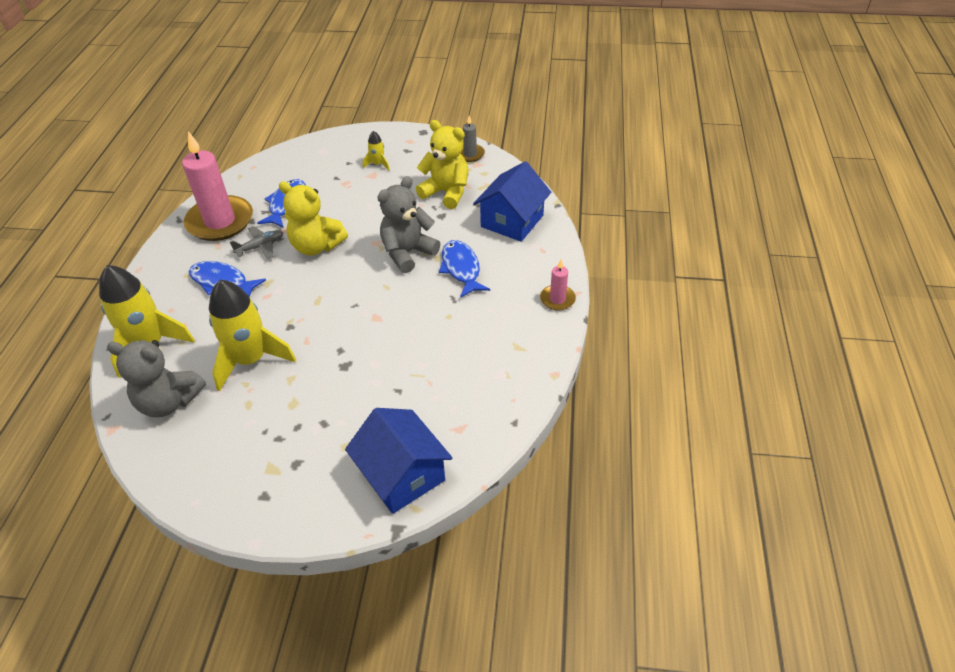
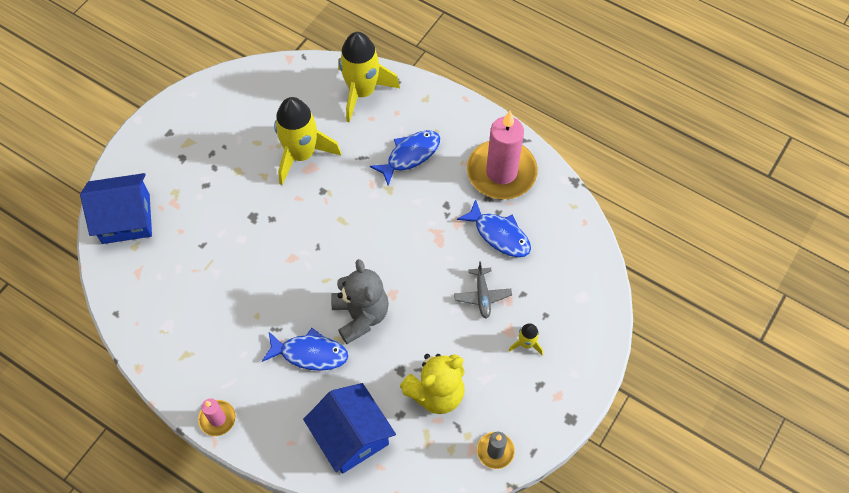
camera: 115 degrees right, 15 degrees up
(169, 401) = (292, 94): grey teddy bear -> none
(260, 246) = (443, 196): grey plane -> grey plane (482, 295)
(316, 246) = (417, 241): yellow teddy bear -> none

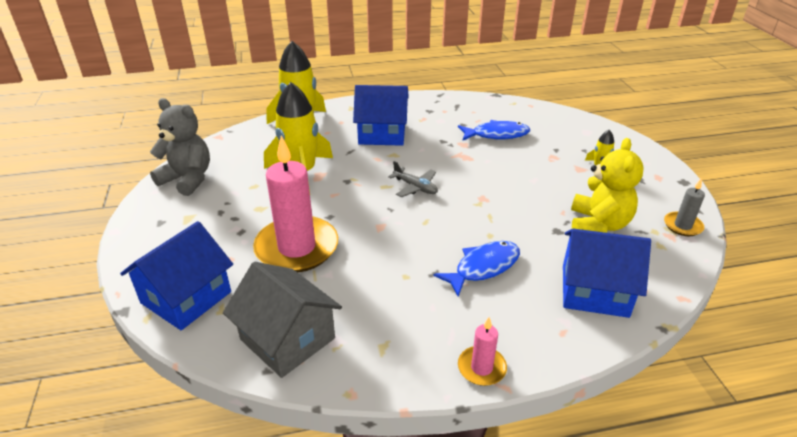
camera: 45 degrees left, 25 degrees down
(145, 301) = (287, 339): none -> grey house
(360, 316) = (482, 222): grey teddy bear -> grey teddy bear (187, 179)
(410, 155) = (382, 133): blue fish -> blue house
(482, 295) = (536, 164): grey plane -> grey plane (415, 187)
(501, 172) = (451, 111): pink candle -> pink candle (297, 248)

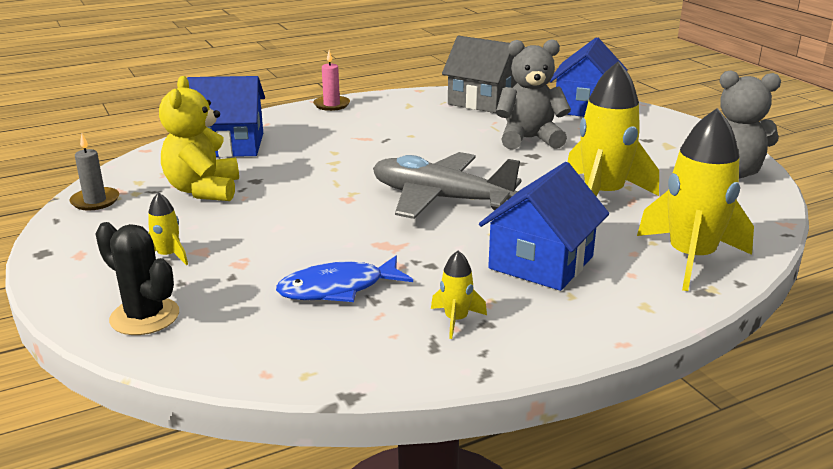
camera: 165 degrees right, 10 degrees down
(297, 248) = (529, 139): pink candle -> grey teddy bear
(382, 133) = (541, 262): blue house -> blue house turned 45 degrees counterclockwise
(415, 187) = (440, 199): grey plane -> grey plane, size x2.04
(442, 113) = (456, 320): none -> yellow rocket
(483, 267) = (338, 147): blue fish -> none
(595, 134) = (144, 316): none -> black cactus

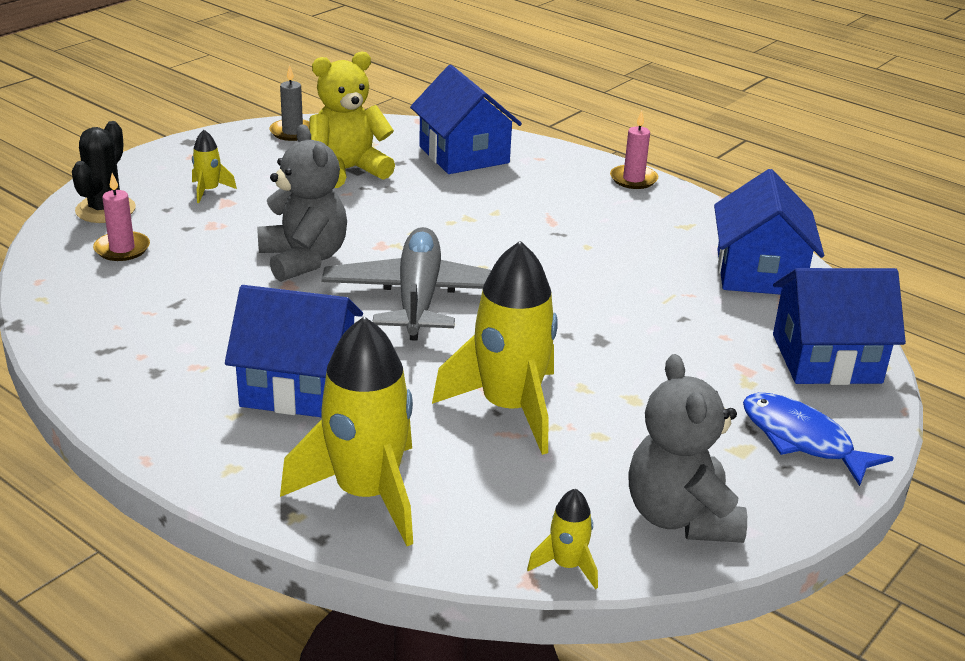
camera: 65 degrees right, 5 degrees up
(242, 316) = (122, 249): none -> pink candle
(338, 288) = (187, 281): blue fish -> blue fish (802, 440)
(456, 320) = (155, 353): yellow rocket -> yellow rocket (567, 565)
(482, 101) = (759, 273): grey house -> blue house
(529, 139) = (652, 329): grey teddy bear -> grey teddy bear (303, 259)

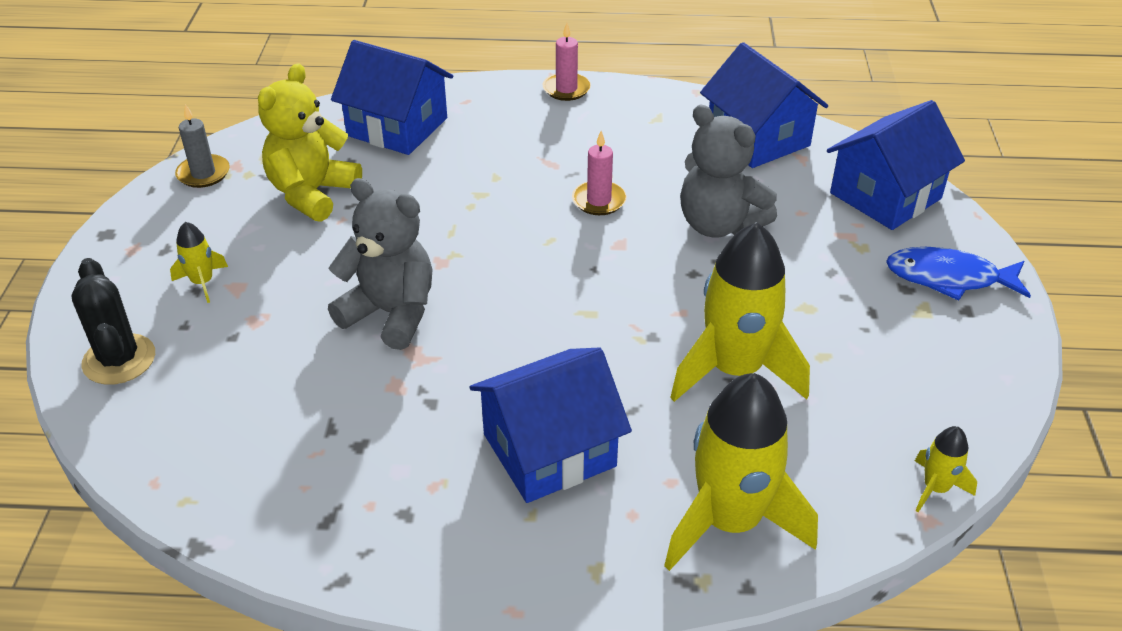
camera: 35 degrees left, 10 degrees up
(122, 249) = (197, 396): pink candle -> pink candle (599, 200)
(418, 298) = (538, 301): grey plane -> none
(680, 517) = (954, 395): grey teddy bear -> grey teddy bear (719, 225)

